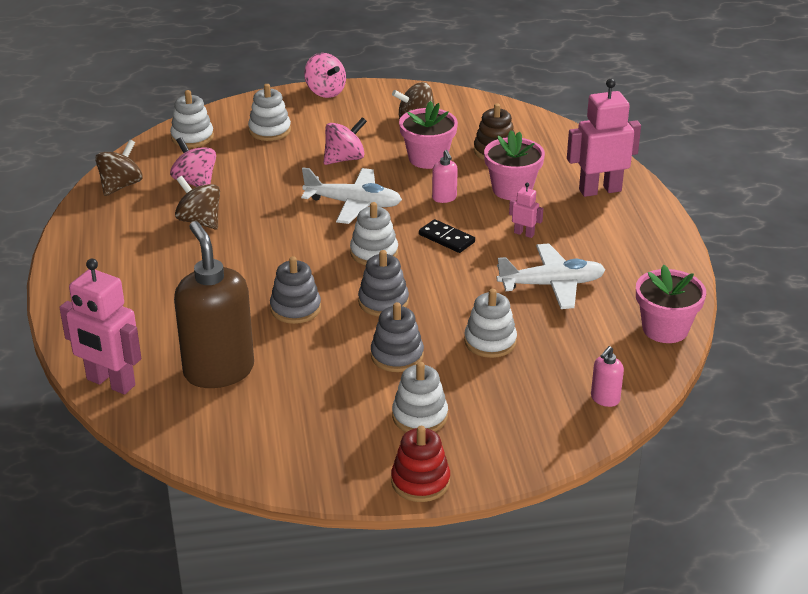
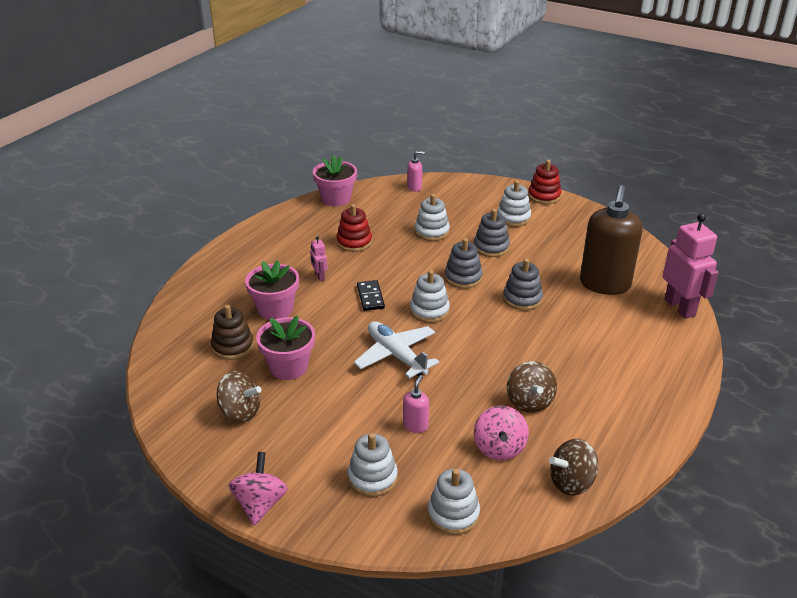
camera: 140 degrees left, 0 degrees up
(345, 159) = (349, 403): pink spinning top -> none
(444, 198) = (328, 326): pink soap dispenser -> pink soap dispenser (415, 426)
(551, 285) = (354, 242): white plane -> red stacking toy
(600, 190) = (225, 280): pink robot -> none

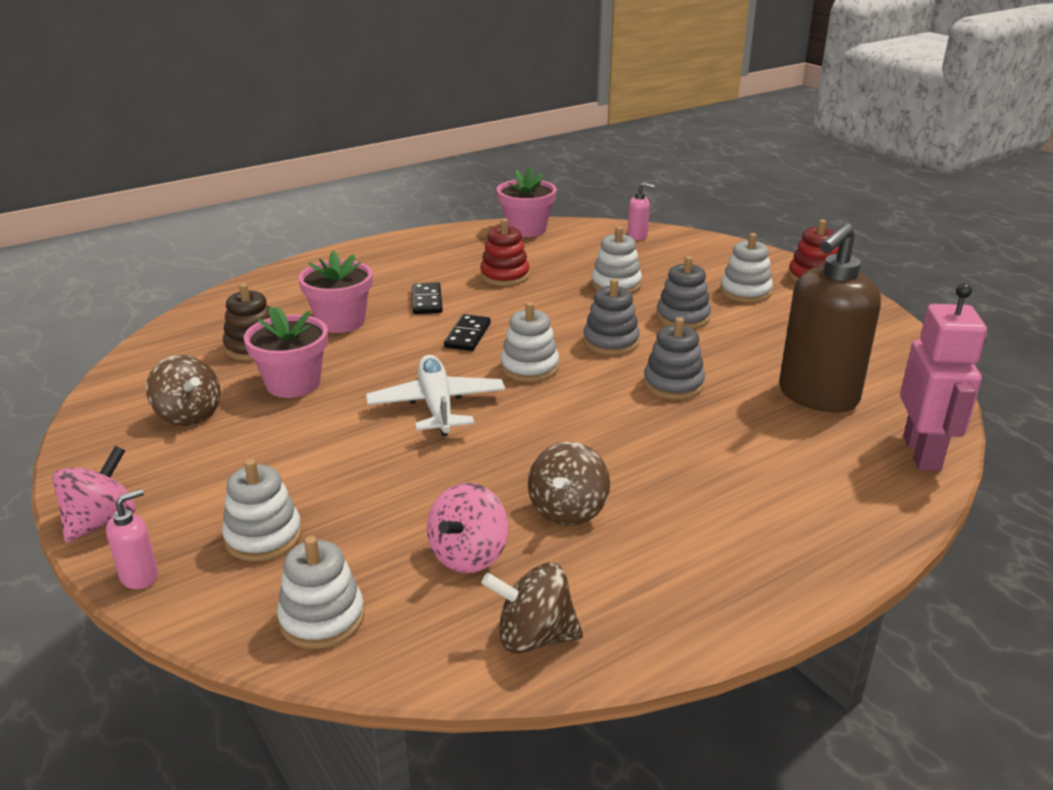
camera: 25 degrees right, 5 degrees down
(319, 277) = (427, 301): pink robot -> black domino
(415, 426) = (381, 492): pink soap dispenser -> pink soap dispenser (140, 576)

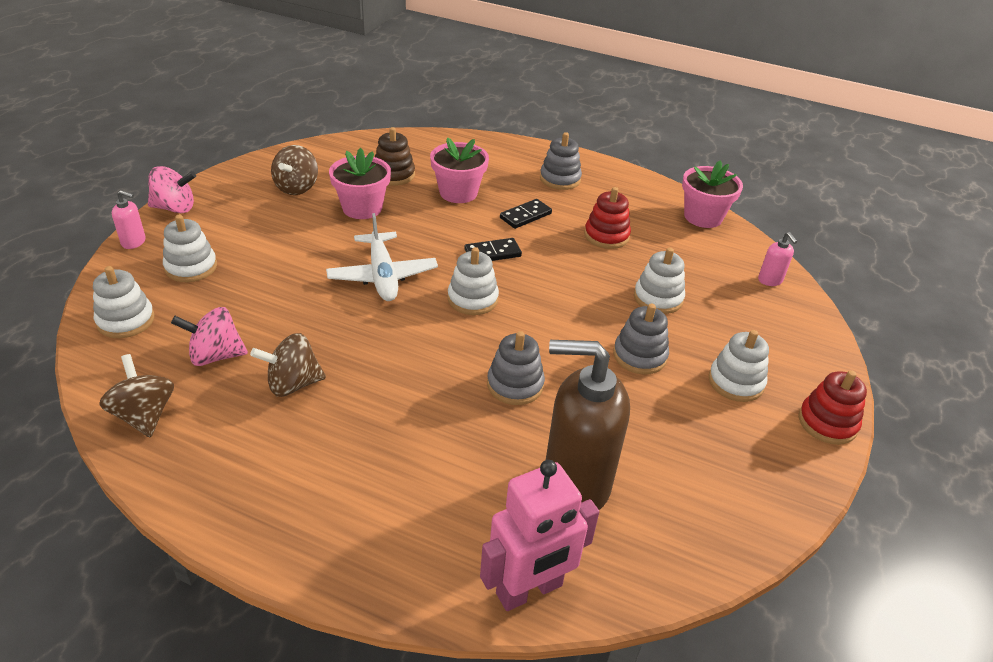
camera: 55 degrees right, 10 degrees up
(436, 406) = (382, 276): white plane -> white plane turned 120 degrees clockwise
(611, 342) = (553, 327): grey stacking toy -> grey stacking toy (560, 179)

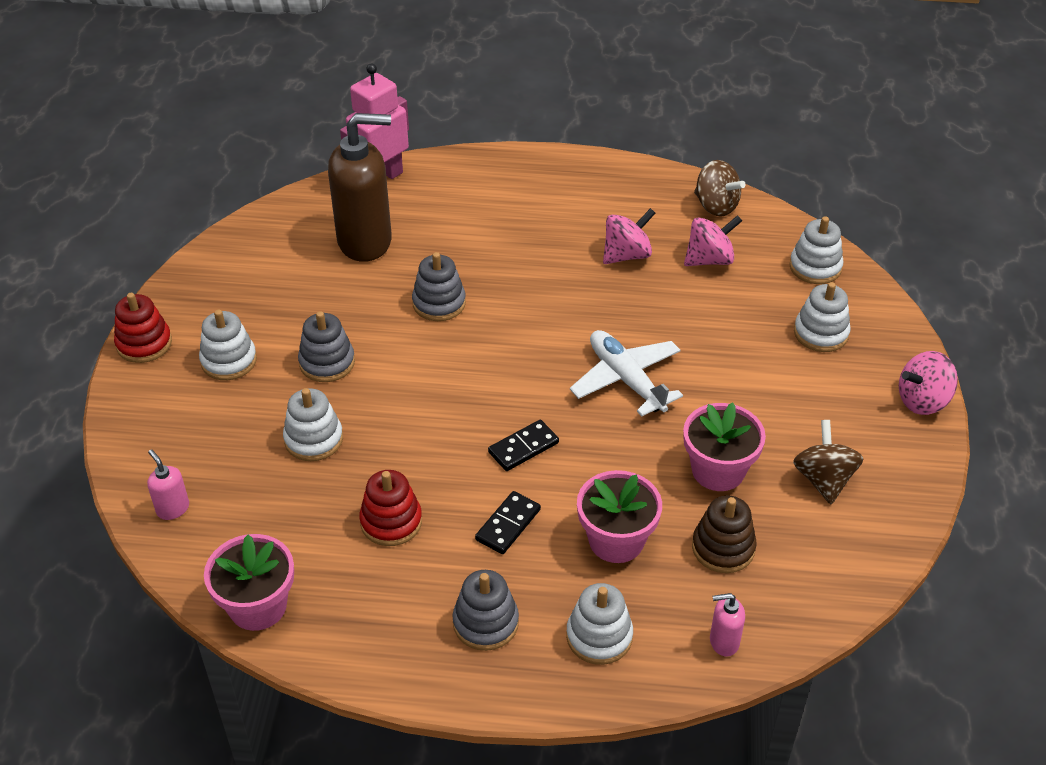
camera: 165 degrees right, 5 degrees up
(134, 242) = (908, 344): pink soap dispenser -> pink soap dispenser (723, 642)
(293, 384) = (627, 255): brown spinning top -> pink spinning top
(472, 299) = (517, 379): white stacking toy -> white stacking toy (599, 636)

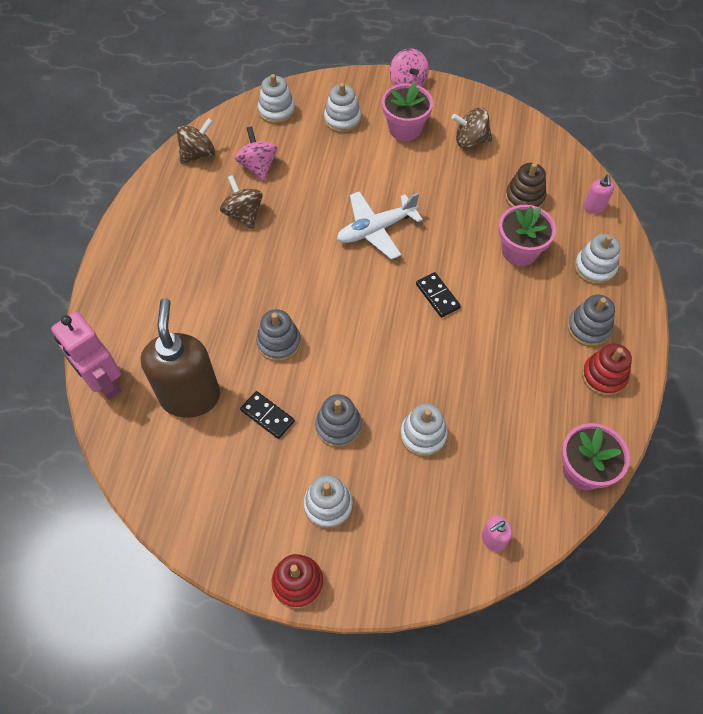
camera: 85 degrees left, 15 degrees up
(391, 522) = (505, 382): red stacking toy -> red stacking toy (603, 376)
(508, 525) = (507, 310): black domino -> black domino (267, 416)
(627, 255) = (243, 214): pink spinning top -> brown spinning top
(718, 470) = (461, 191): pink flower pot -> pink flower pot (405, 129)

